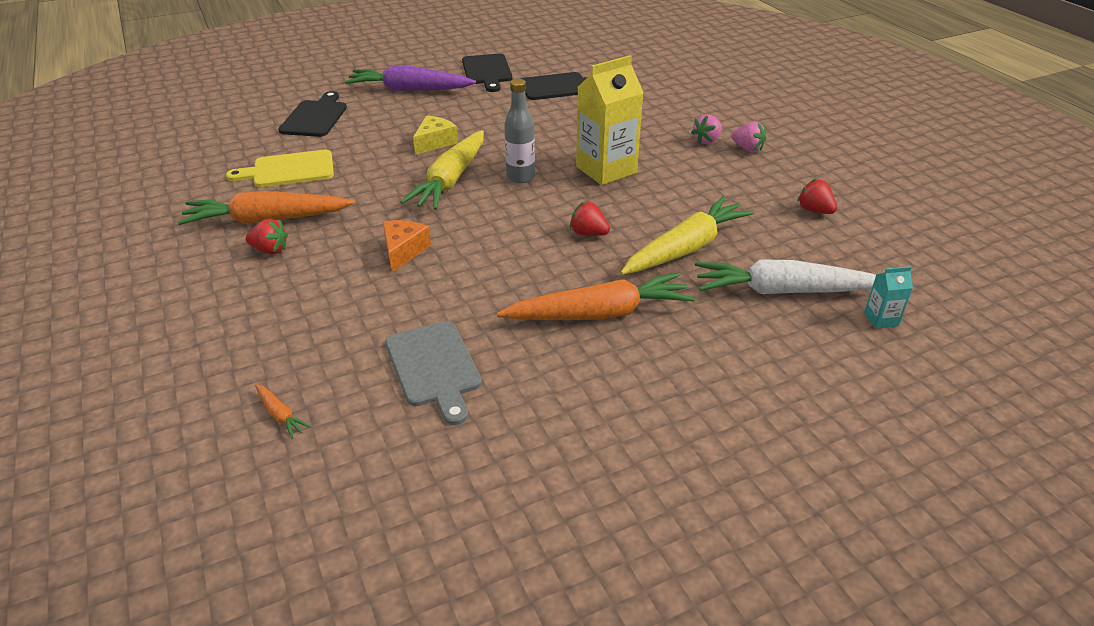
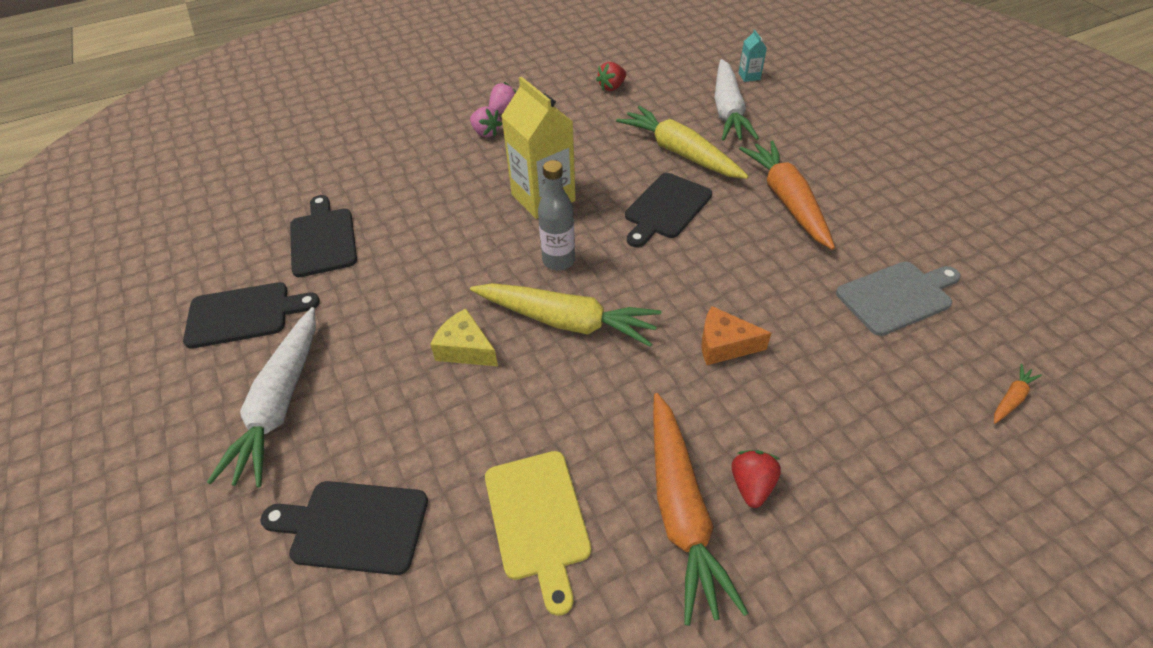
camera: 90 degrees left, 10 degrees up
(409, 90) = (280, 403): purple carrot -> white carrot
(588, 233) = (666, 208): red strawberry -> black cutting board

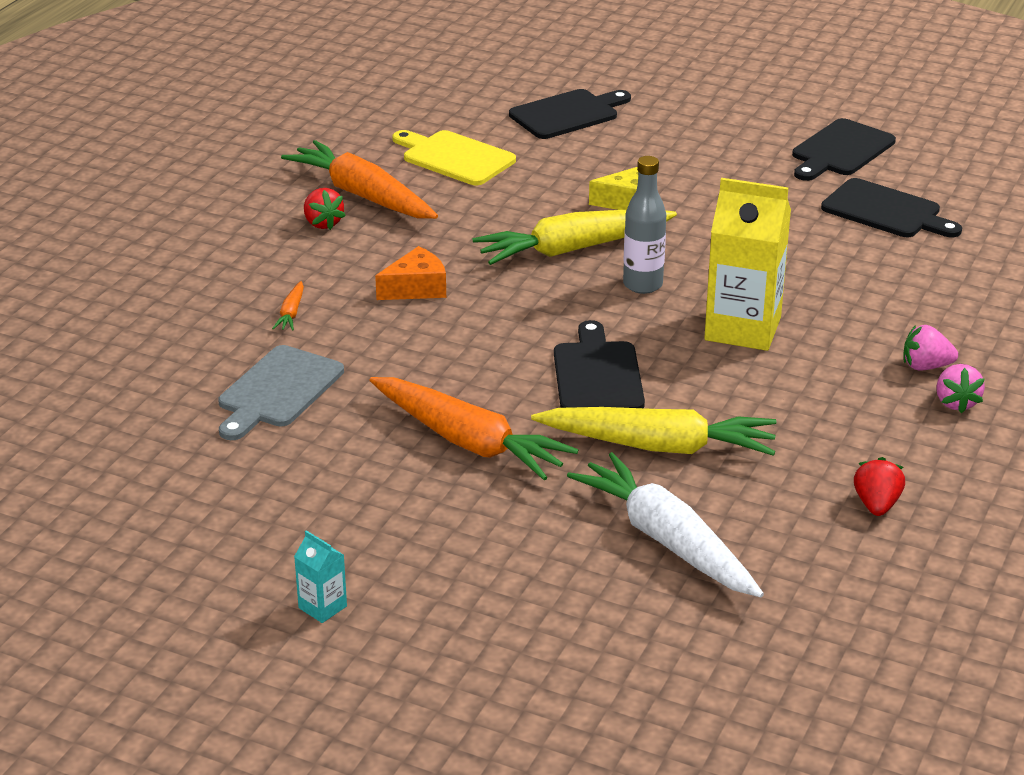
camera: 140 degrees right, 15 degrees down
(280, 403) = (713, 130): white carrot -> none
(749, 76) = (703, 626): turquoise carton -> turquoise carton (322, 607)
(1011, 398) = (135, 350): orange carrot -> orange carrot (291, 313)

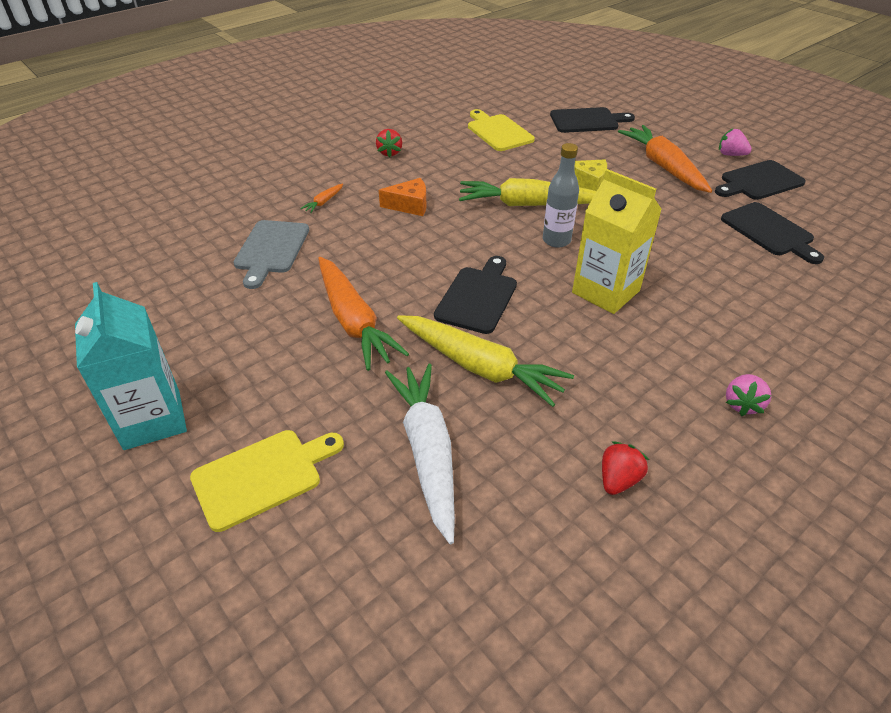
camera: 25 degrees right, 10 degrees up
(278, 391) = (271, 250): grey cutting board -> grey cutting board turned 45 degrees counterclockwise
(322, 607) = (152, 419): turquoise carton -> turquoise carton, size x2.26
(362, 195) = (426, 142): orange carrot -> orange carrot (663, 167)
(507, 615) = (262, 476): none -> yellow cutting board
(925, 366) = (733, 364): pink strawberry -> pink strawberry (730, 155)

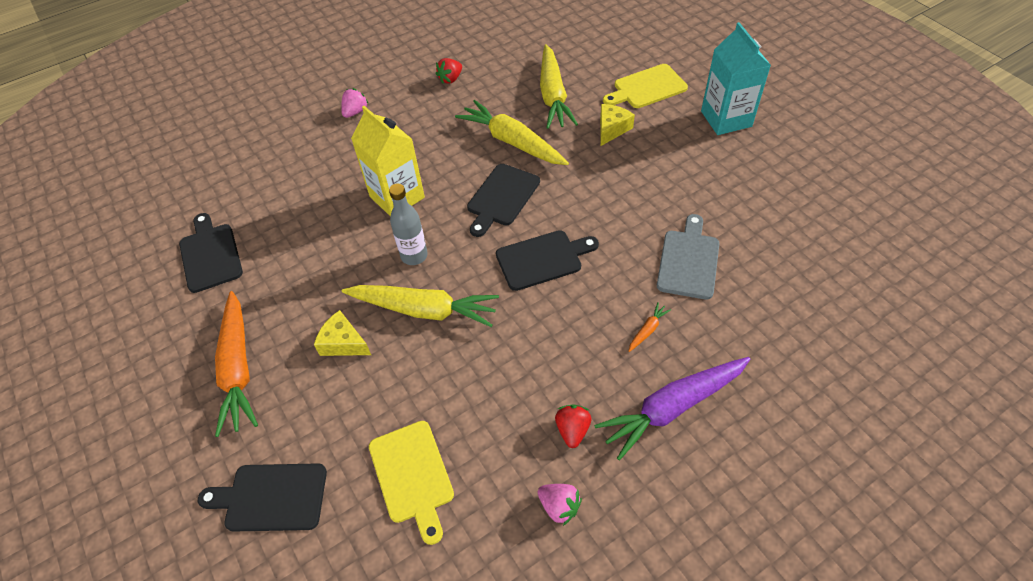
camera: 170 degrees left, 10 degrees up
(313, 165) = (672, 408): none -> purple carrot
(334, 394) = (612, 129): none -> yellow cheese
(354, 321) = (602, 181): orange carrot -> none
(409, 205) = (551, 317): orange cheese -> none
(427, 452) = (553, 95): white carrot -> yellow carrot
(730, 155) = (140, 388): pink strawberry -> pink strawberry (559, 506)
(759, 181) = (153, 331): black cutting board -> black cutting board (542, 259)

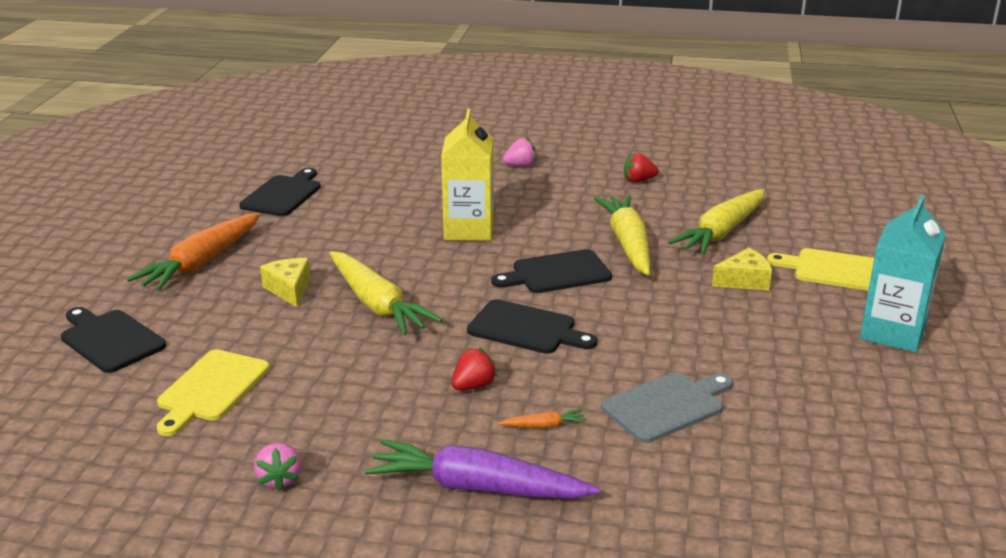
camera: 40 degrees right, 25 degrees down
(414, 256) = (423, 270): grey bottle -> none
(572, 430) = (368, 443): red strawberry -> red strawberry (473, 386)

